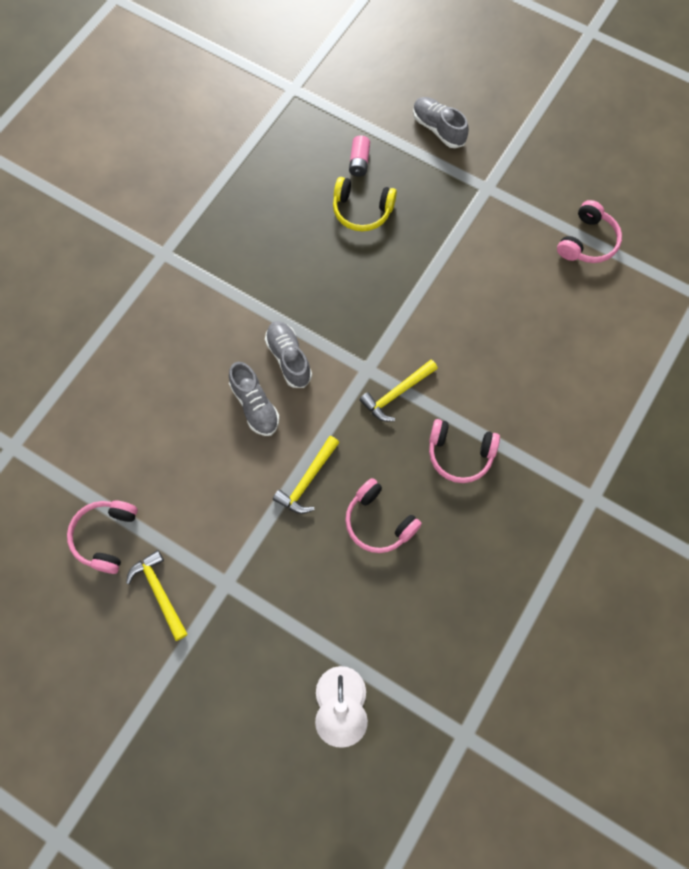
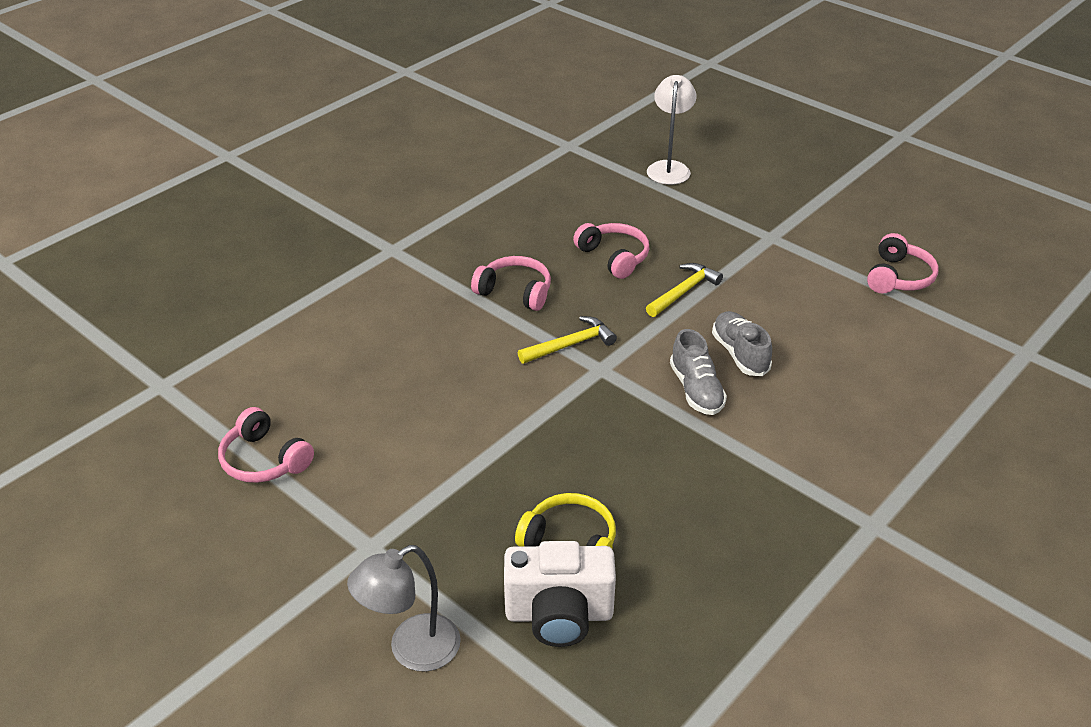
camera: 170 degrees left, 30 degrees down
(159, 592) = (836, 238): yellow hammer -> none
(359, 162) = (559, 615): pink battery -> white camera
(438, 129) = (411, 650): grey shoe -> grey lamp
(587, 242) = (264, 460): pink headphones -> pink headphones turned 90 degrees counterclockwise

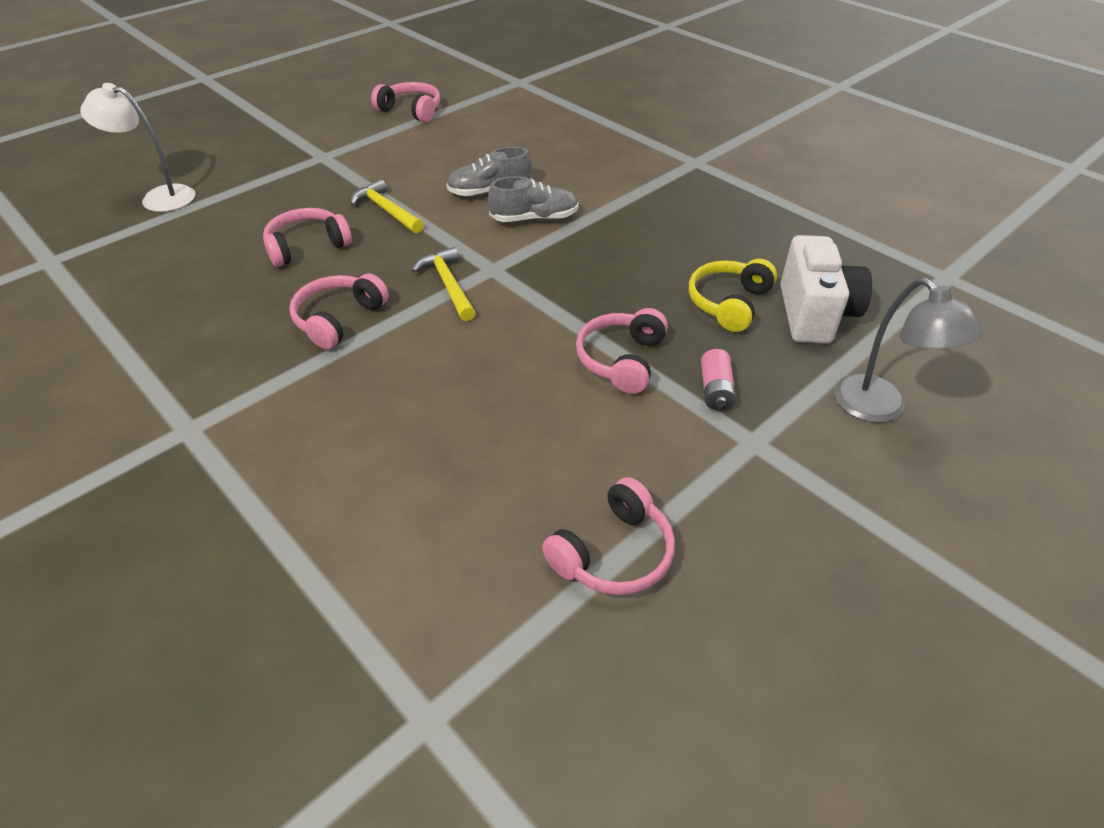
camera: 85 degrees left, 5 degrees up
(436, 524) = (715, 390): none -> pink battery
(474, 460) = (621, 360): none -> pink headphones

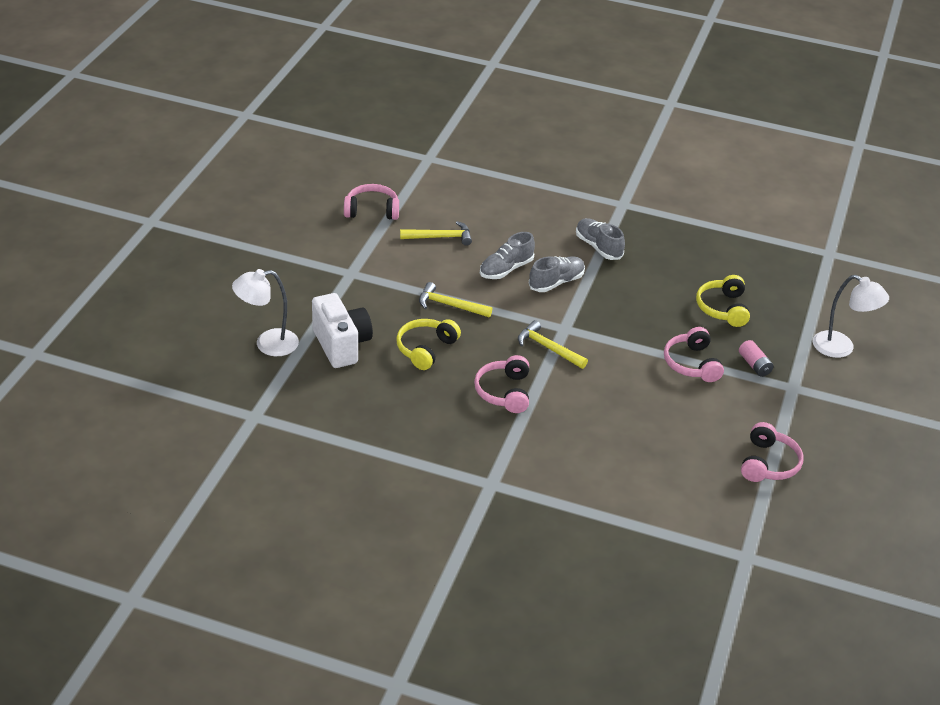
camera: 30 degrees left, 5 degrees down
(307, 246) = (425, 349): pink headphones -> yellow headphones
(452, 147) = (440, 237): none -> yellow hammer
(623, 196) = (598, 247): none -> grey shoe
(814, 314) = (774, 301): white camera -> white camera (341, 345)
(880, 408) = (841, 348): grey lamp -> white lamp

